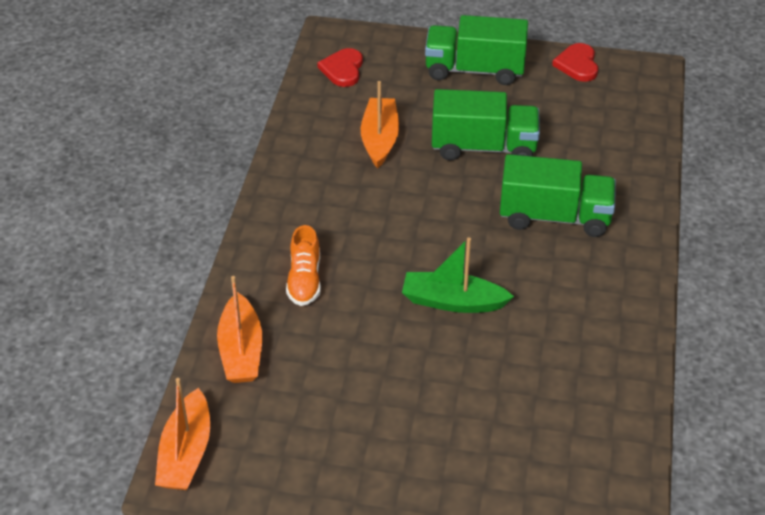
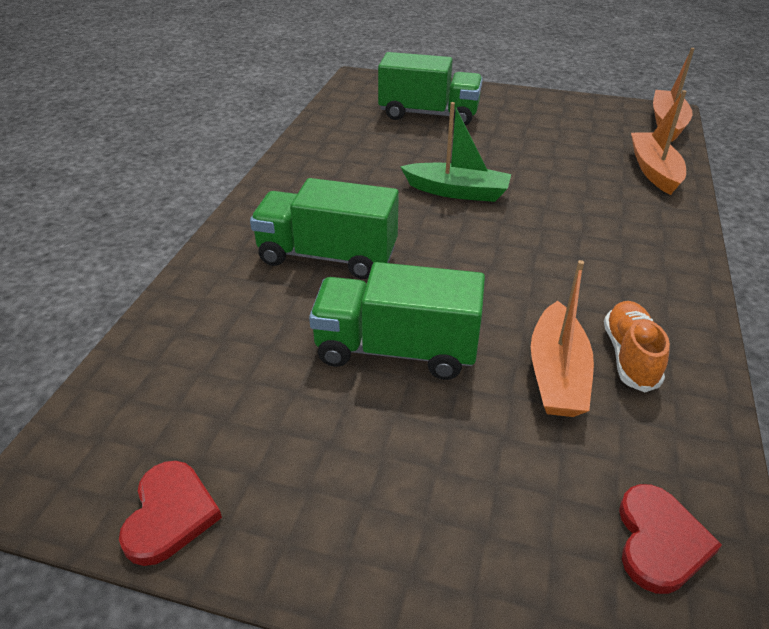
camera: 175 degrees left, 5 degrees down
(304, 280) = (613, 215): orange shoe -> orange shoe (630, 356)
(474, 70) = (383, 516): green truck -> green truck (428, 114)

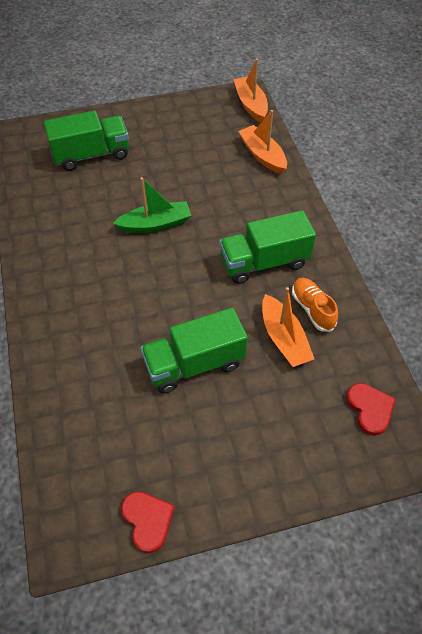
camera: 30 degrees left, 15 degrees up
(327, 256) = (110, 315): green truck -> green truck (264, 262)

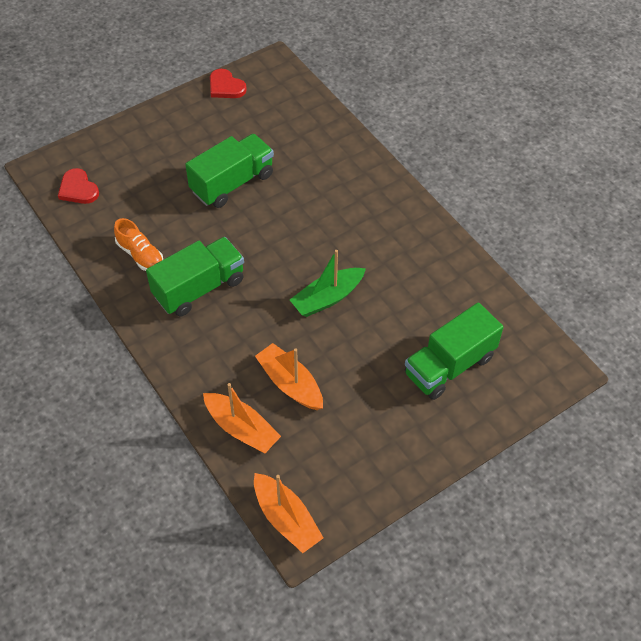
camera: 160 degrees right, 0 degrees up
(284, 338) = (161, 222): orange boat -> orange boat (290, 383)

